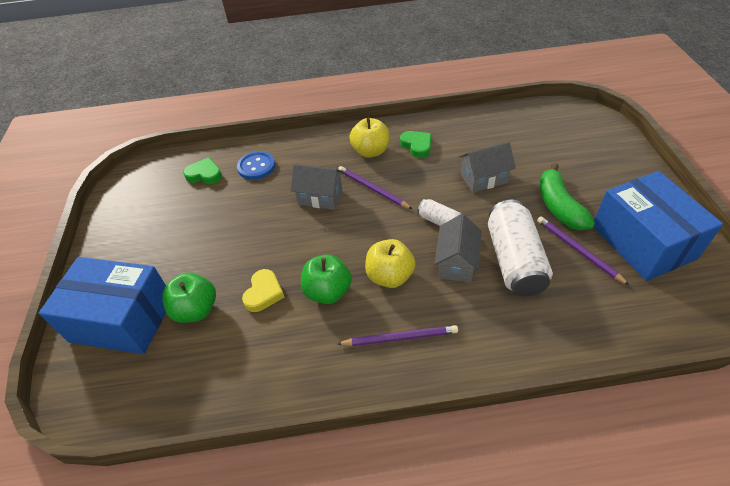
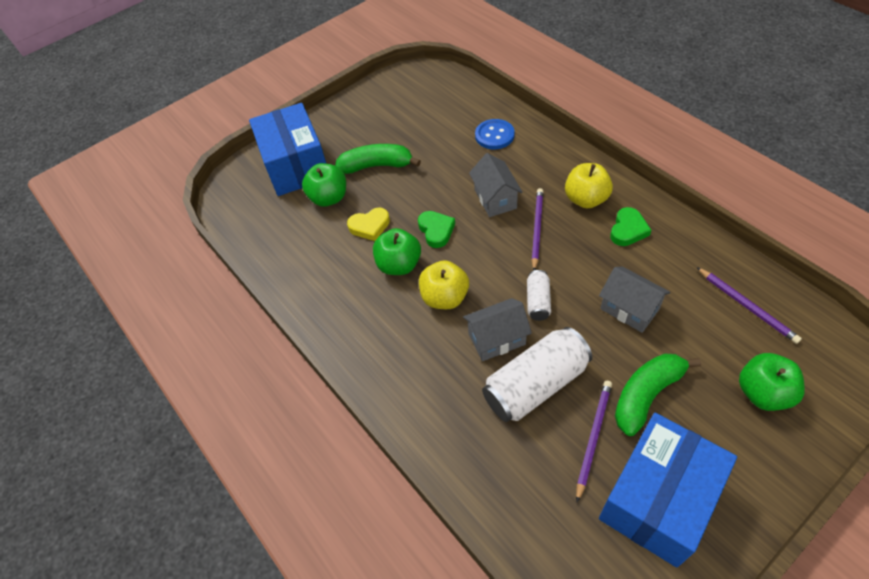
camera: 60 degrees right, 5 degrees up
(199, 255) = (377, 166): none -> green banana
(204, 174) = (458, 111): green heart -> green heart (436, 230)
(399, 337) = (388, 337): purple pencil -> purple pencil (746, 306)
(588, 155) = (763, 393): none -> green apple

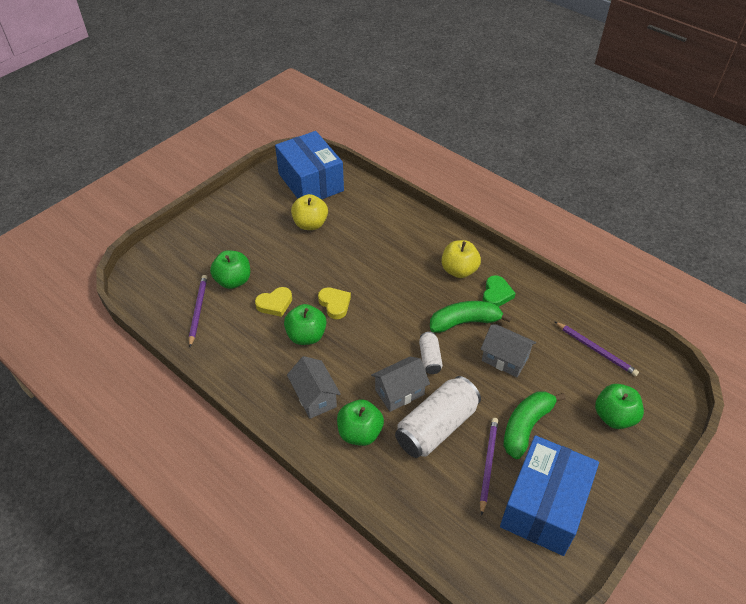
camera: 15 degrees left, 5 degrees down
(295, 165) = (197, 253): blue box -> blue box (310, 182)
(377, 166) = (273, 250): green banana -> green banana (465, 322)
(436, 230) = (335, 304): green heart -> yellow heart
(444, 383) = (360, 433): none -> green apple
(445, 297) = (350, 361): yellow apple -> yellow apple (310, 224)
(494, 135) = (374, 219): blue button -> none
(495, 199) = (382, 274): grey house -> grey house (314, 397)
(537, 229) = (421, 298): purple pencil -> purple pencil (198, 310)

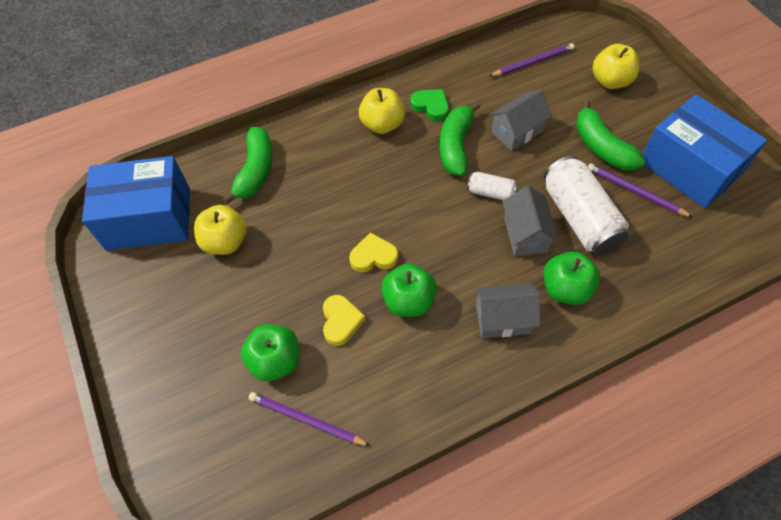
camera: 65 degrees left, 10 degrees up
(375, 217) = (255, 171): none -> green banana
(614, 416) = (610, 81): green apple -> yellow apple

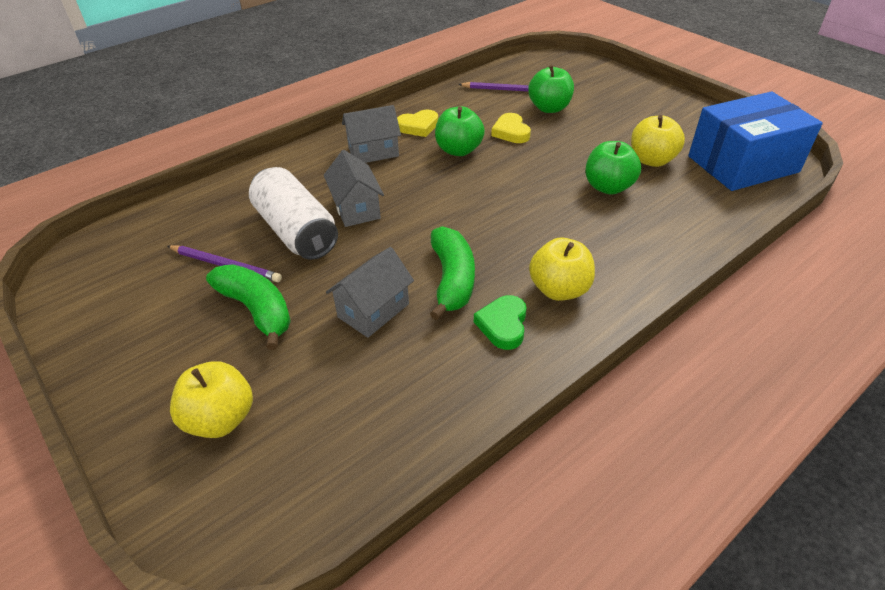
camera: 165 degrees right, 15 degrees down
(255, 171) = (676, 216): green banana -> none
(373, 256) = (504, 171): yellow heart -> yellow heart (418, 127)
(431, 106) = (503, 325): green heart -> green heart turned 75 degrees clockwise
(491, 192) = (398, 238): white can -> none
(532, 62) = (355, 433): purple pencil -> none
(565, 289) = (316, 177): green apple -> green apple (608, 187)
(690, 167) = (144, 304): blue box -> none

